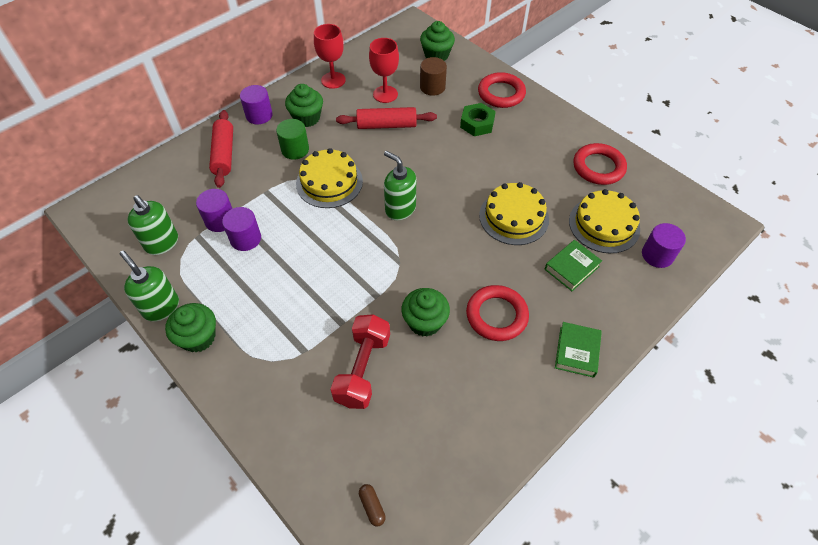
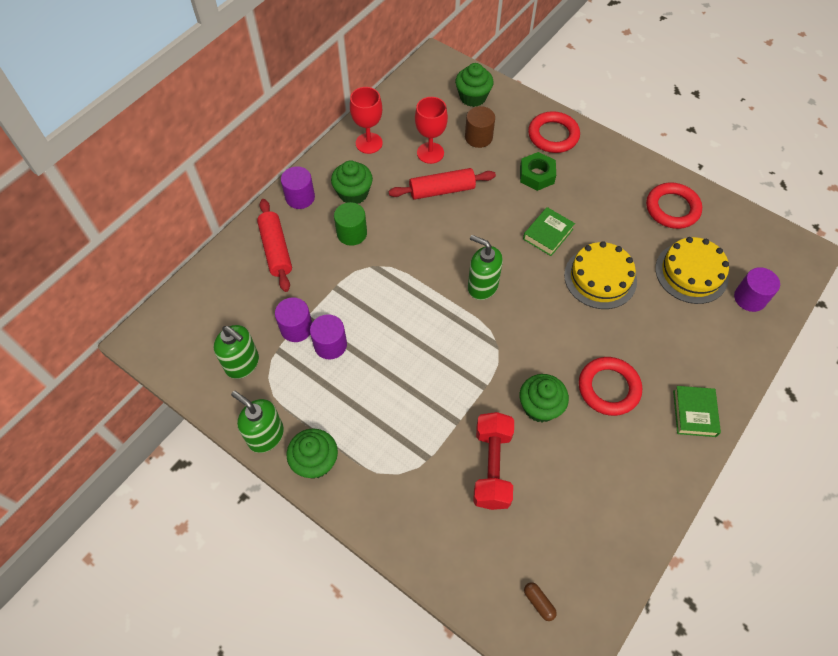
camera: 10 degrees left, 5 degrees up
(329, 182) = (400, 266): yellow cake -> none
(571, 268) = (670, 325): green book -> green book (548, 234)

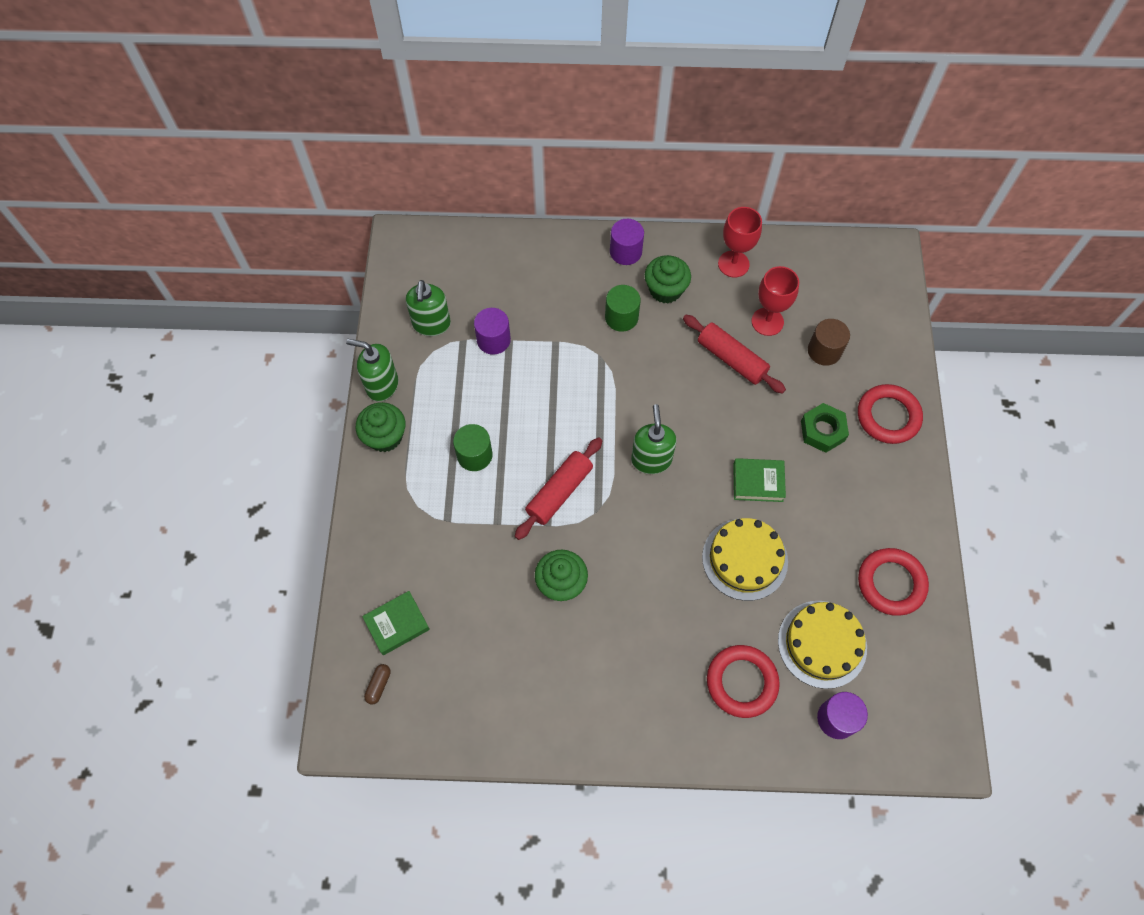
camera: 55 degrees right, 5 degrees up
(265, 435) = (382, 385): green soap dispenser -> green soap dispenser turned 75 degrees counterclockwise
(276, 250) = (557, 272): red rolling pin -> red rolling pin (559, 492)
(330, 345) = (497, 376): purple cylinder -> none
(386, 403) = (474, 455): none -> green cylinder
(473, 97) = (871, 314): green cupcake -> none
(492, 467) = (474, 577): red dumbbell -> none
(608, 388) = (625, 633): red ring -> red ring (741, 682)
(694, 413) = (655, 727): green book -> green book (397, 624)

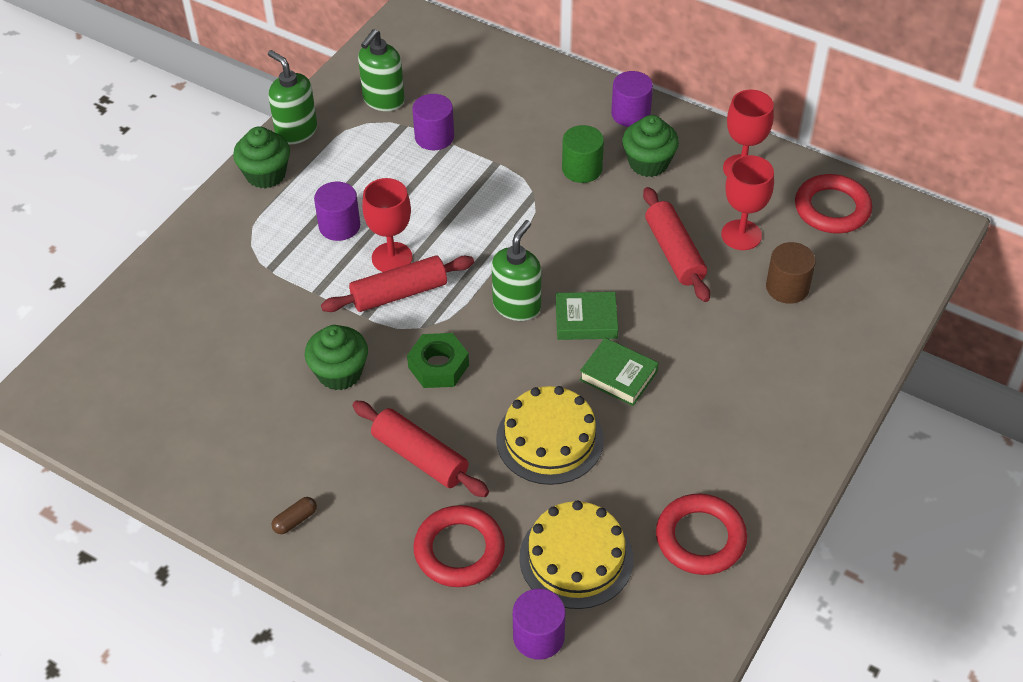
camera: 30 degrees right, 15 degrees down
(378, 685) = (97, 377): brown capsule -> brown capsule (295, 520)
(397, 624) = (154, 334): green book -> green book (586, 320)
(474, 455) = (339, 226): green cylinder -> purple cylinder
(533, 464) = (392, 258): none -> red goblet
(665, 622) = (420, 457): none -> red rolling pin
(822, 431) = (729, 360): green nut -> green nut (438, 366)
(888, 416) = (817, 379): red ring -> red ring (832, 208)

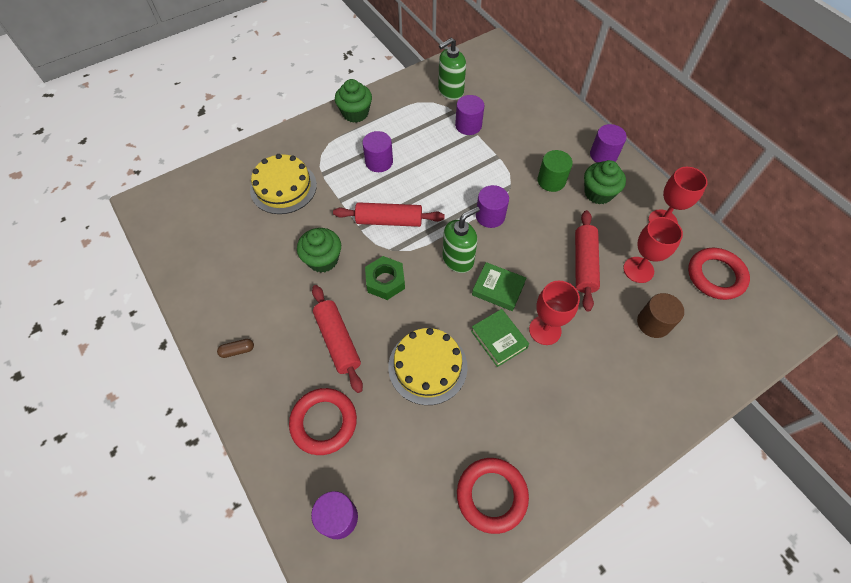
camera: 25 degrees right, 10 degrees up
(296, 131) = (388, 93): green soap dispenser -> none
(392, 258) = (398, 195): red goblet -> red goblet (545, 330)
(528, 239) = (490, 216): none -> purple cylinder
(576, 558) = (397, 467): yellow cake -> yellow cake (283, 187)

